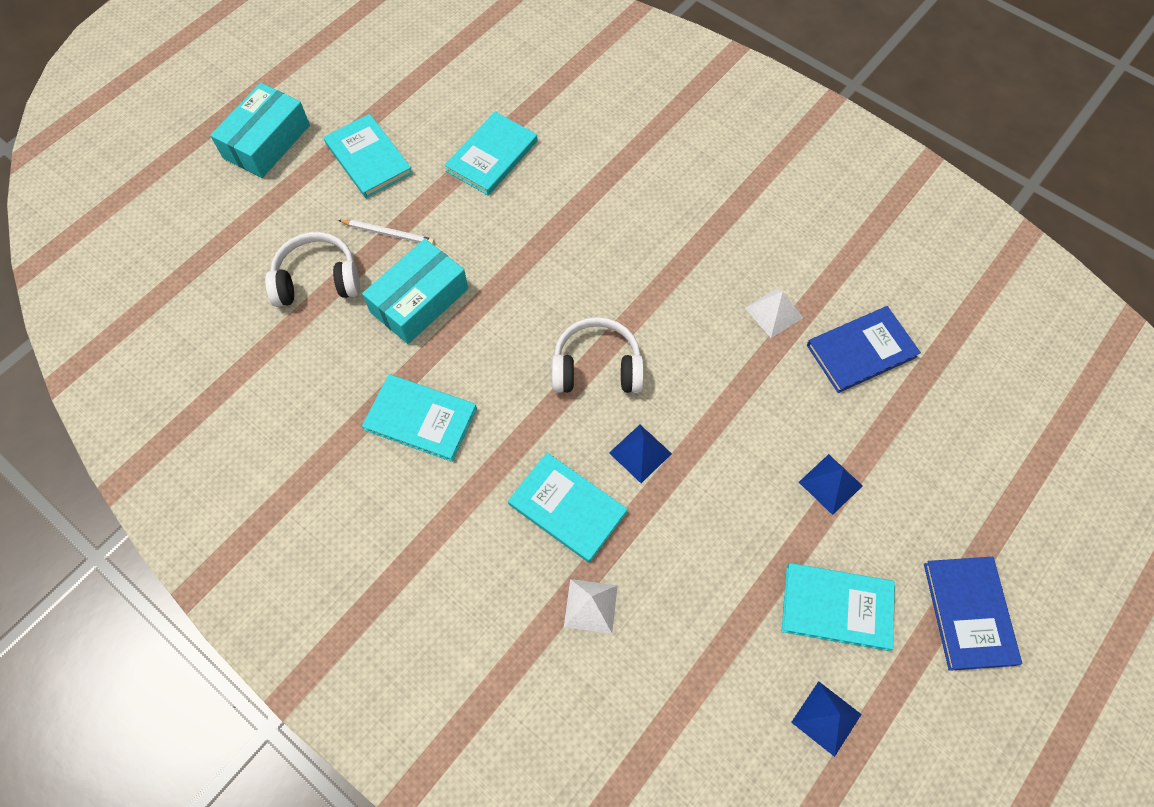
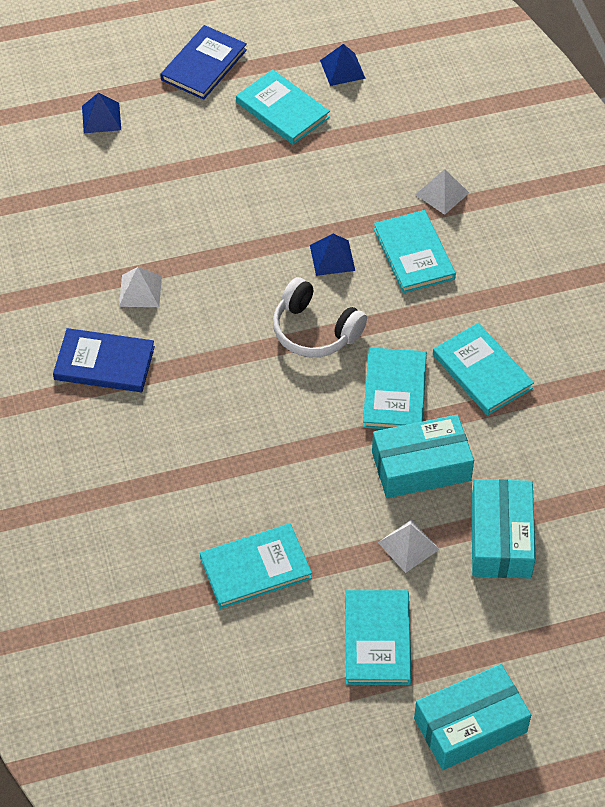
camera: 145 degrees left, 10 degrees down
(317, 280) = (500, 538): white headphones -> turquoise box
(388, 233) = (408, 545): white pencil -> white pyramid
(485, 352) = (394, 392): none -> turquoise book
(830, 483) = (216, 169): blue pyramid -> blue pyramid (101, 118)
(861, 351) = (104, 229): blue book -> blue book (104, 363)

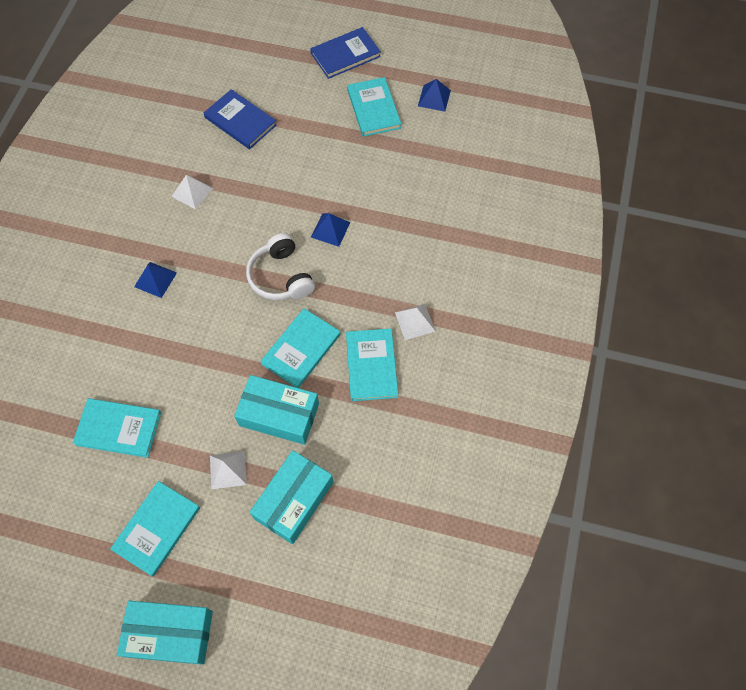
camera: 30 degrees right, 10 degrees up
(101, 118) = (255, 62): blue pyramid -> blue pyramid (155, 279)
(104, 363) = (134, 231): blue book -> blue book (240, 121)
(414, 254) = (387, 254): turquoise book -> none
(442, 193) = (438, 219): white pyramid -> white pyramid (415, 321)

